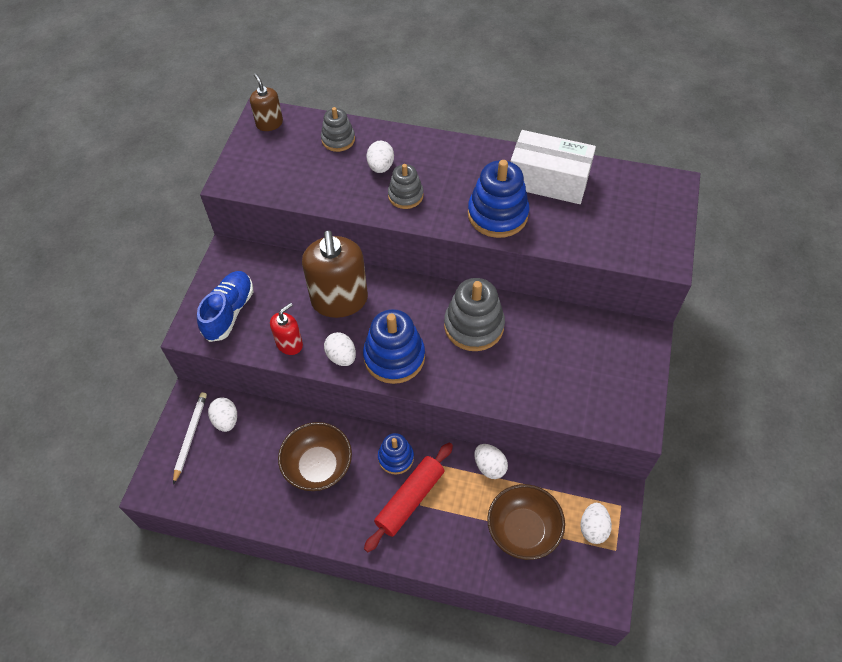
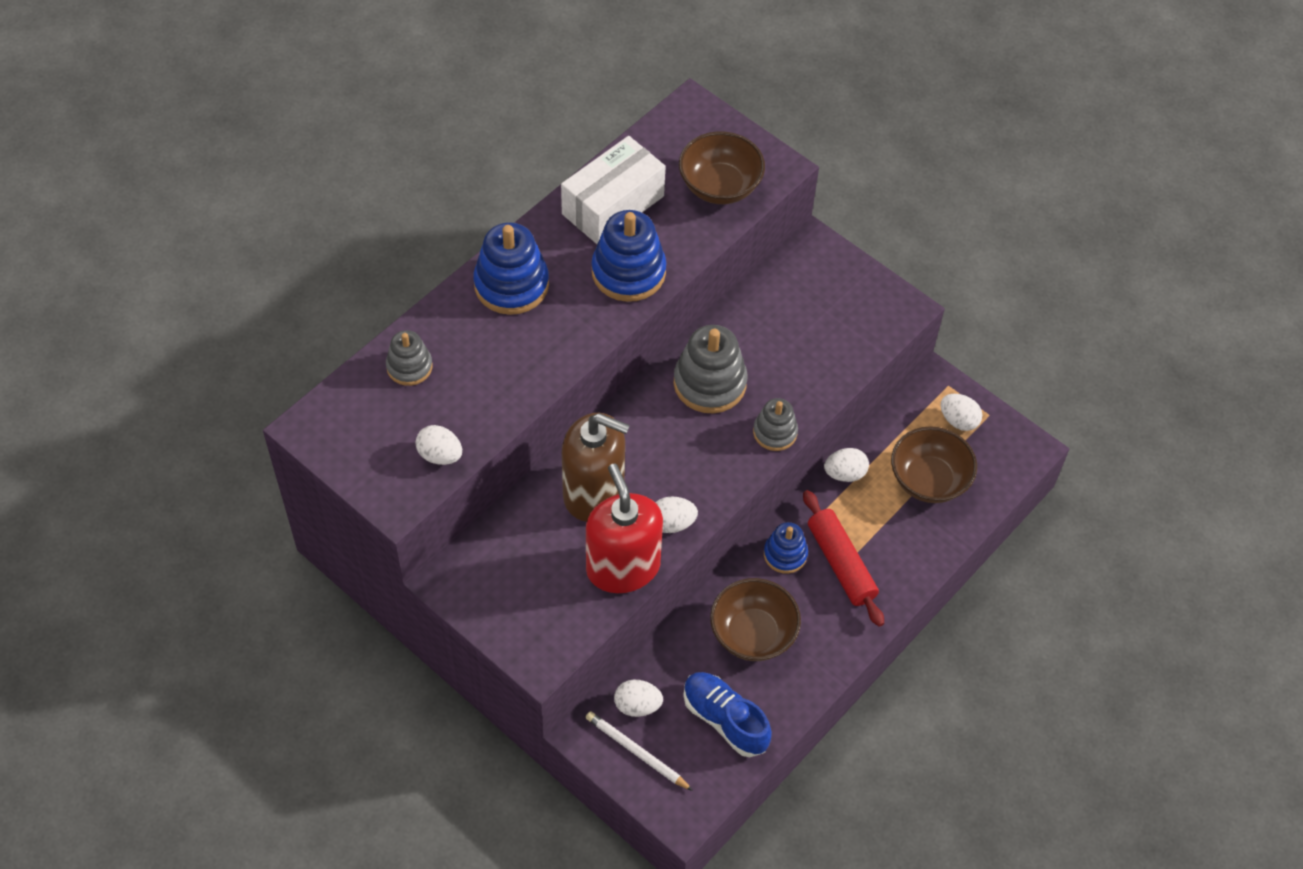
camera: 65 degrees left, 0 degrees up
(229, 312) = (538, 612): blue shoe -> blue shoe (725, 720)
(269, 123) = (328, 425): brown soap dispenser -> none
(289, 344) = (623, 567): red soap dispenser -> red soap dispenser, size x1.95
(381, 167) = (484, 344): white egg -> white egg (440, 455)
(394, 357) = (703, 474): blue stacking toy -> blue stacking toy (511, 285)
(405, 195) = (544, 341): grey stacking toy -> grey stacking toy (775, 432)
(617, 232) = (720, 186): none -> brown bowl

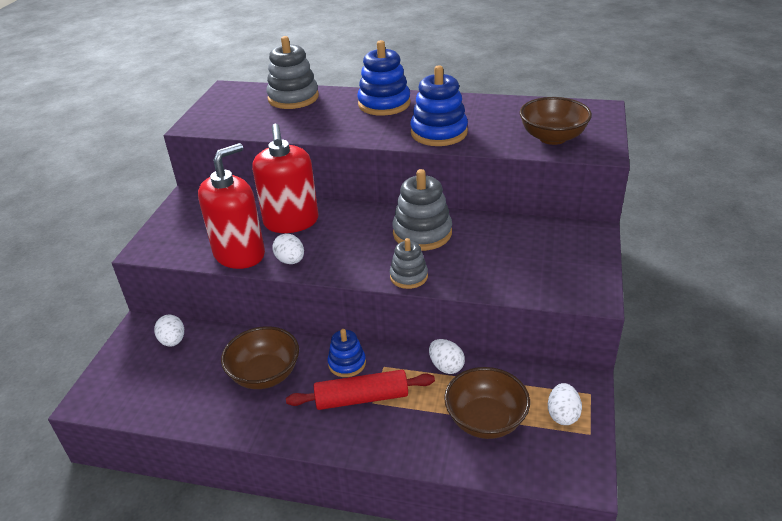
camera: 65 degrees right, 20 degrees down
(409, 367) = (293, 98): grey stacking toy -> grey stacking toy, size x1.68
(440, 455) = (237, 125): white egg -> none
(594, 492) = (291, 222): brown soap dispenser -> red soap dispenser
(613, 205) = (484, 111): white box -> none
(637, 752) = (134, 356): white pencil -> none
(725, 720) = (181, 390): blue shoe -> none
(841, 563) = (361, 398): red rolling pin -> red rolling pin turned 45 degrees clockwise

